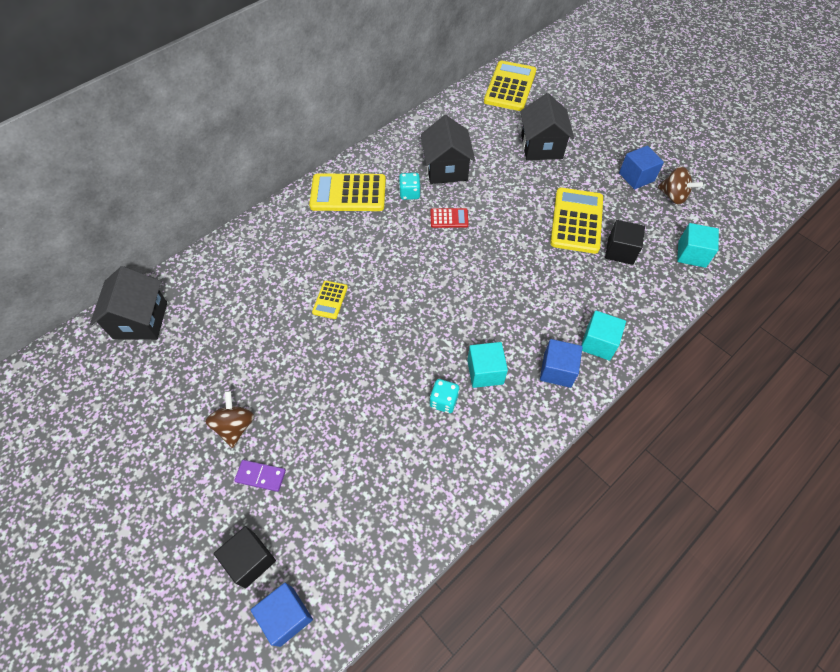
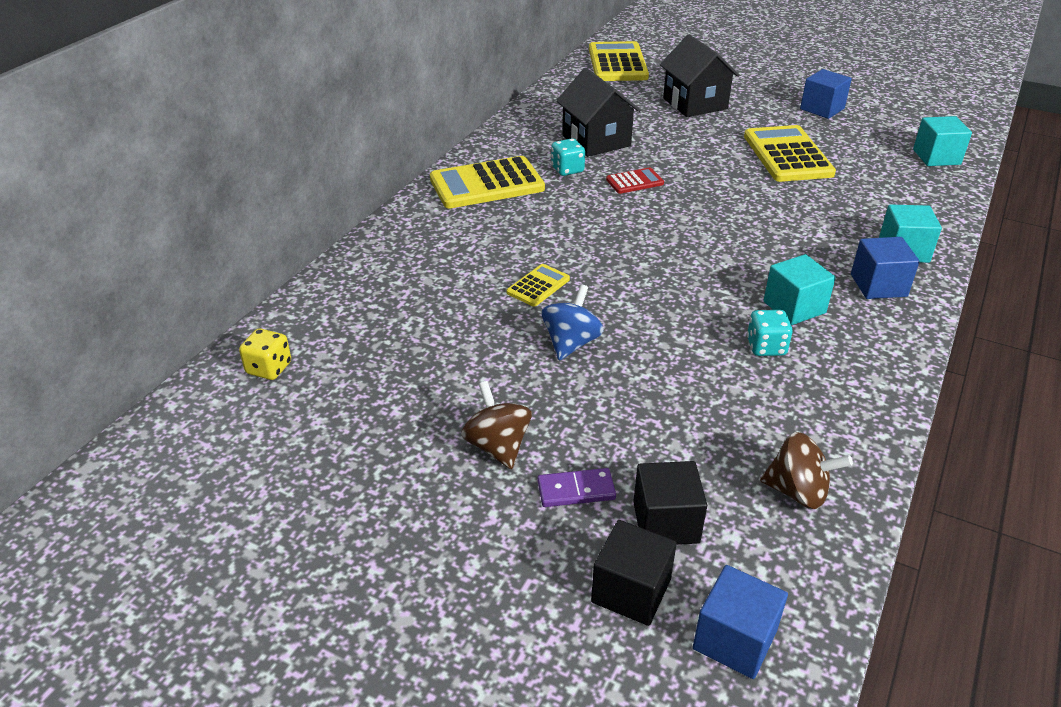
camera: 20 degrees left, 20 degrees down
(140, 320) = (269, 368): black house -> yellow dice
(323, 357) = (571, 343): none -> blue spinning top
(330, 300) = (538, 286): yellow calculator -> yellow calculator turned 135 degrees counterclockwise
(620, 251) = (858, 170): black cube -> black cube (666, 522)
(673, 196) = (875, 116): brown spinning top -> brown spinning top (798, 491)

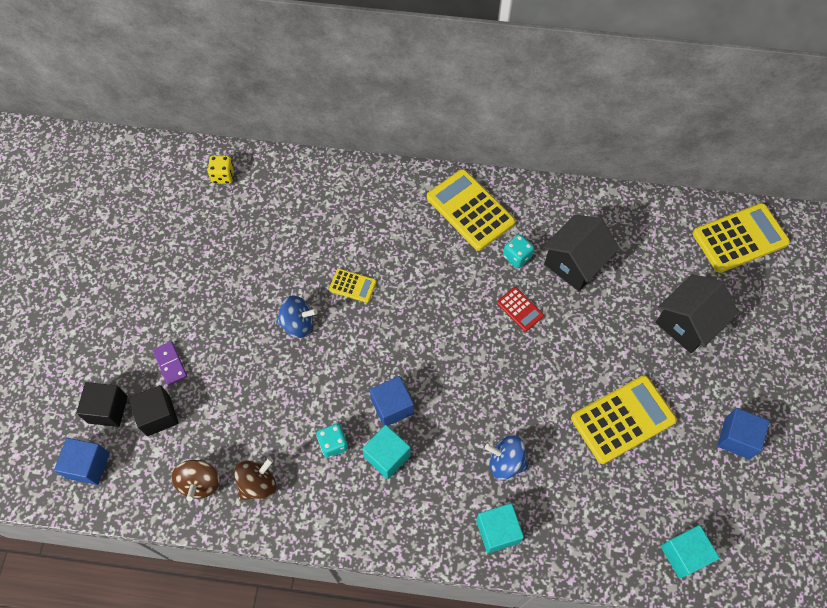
camera: 70 degrees right, 25 degrees up
(497, 446) = (193, 314): brown spinning top -> brown spinning top (258, 484)
(820, 228) = (506, 462): none -> blue spinning top
(878, 285) = (438, 514): blue cube -> blue cube (392, 406)

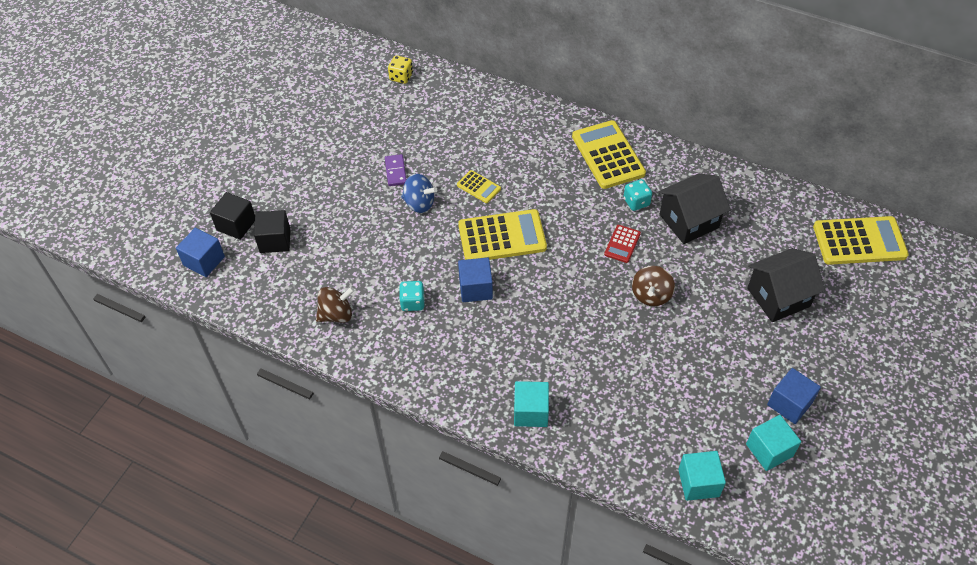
camera: 20 degrees right, 10 degrees down
(170, 364) = (300, 205): purple domino -> purple domino (395, 171)
(200, 483) = (289, 300): brown spinning top -> brown spinning top (651, 295)
(387, 456) = (455, 325): turquoise cube -> turquoise cube (769, 450)
(506, 462) = (560, 360): blue spinning top -> none
(520, 309) = (622, 244): red calculator -> red calculator turned 45 degrees clockwise
(623, 419) = (684, 357): yellow calculator -> yellow calculator (502, 237)

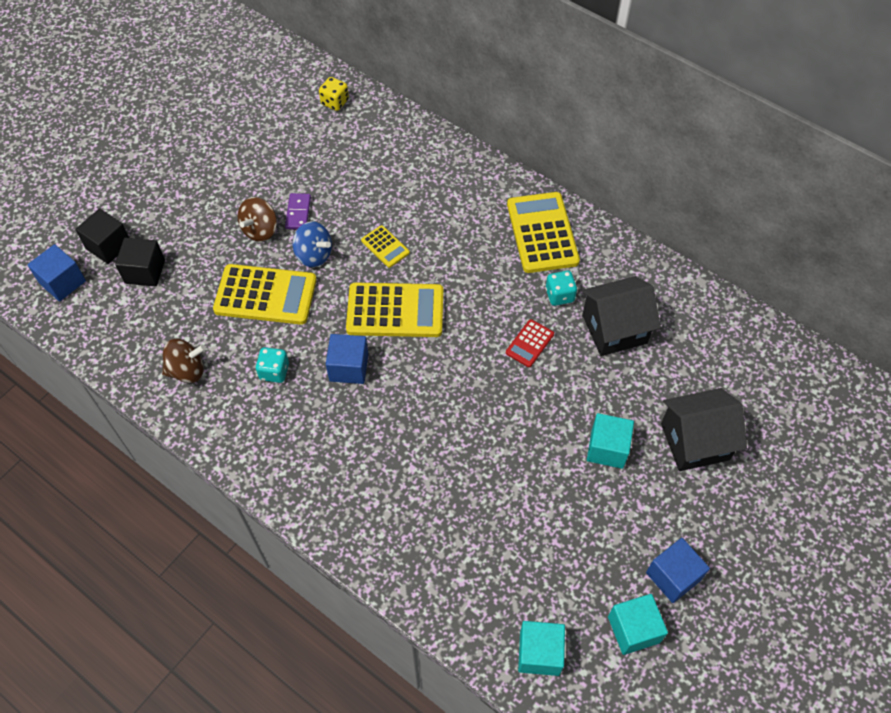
camera: 10 degrees right, 5 degrees up
(530, 412) = (370, 528): turquoise cube -> turquoise cube (607, 448)
(651, 295) = (546, 412): brown spinning top -> brown spinning top (260, 230)
(859, 241) = (810, 389): yellow calculator -> yellow calculator (265, 295)

